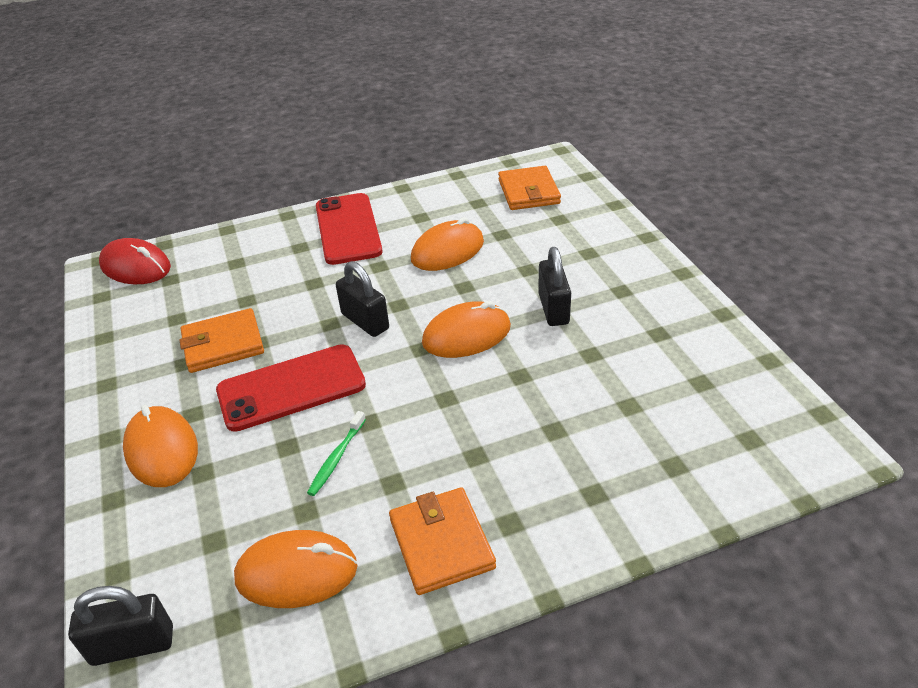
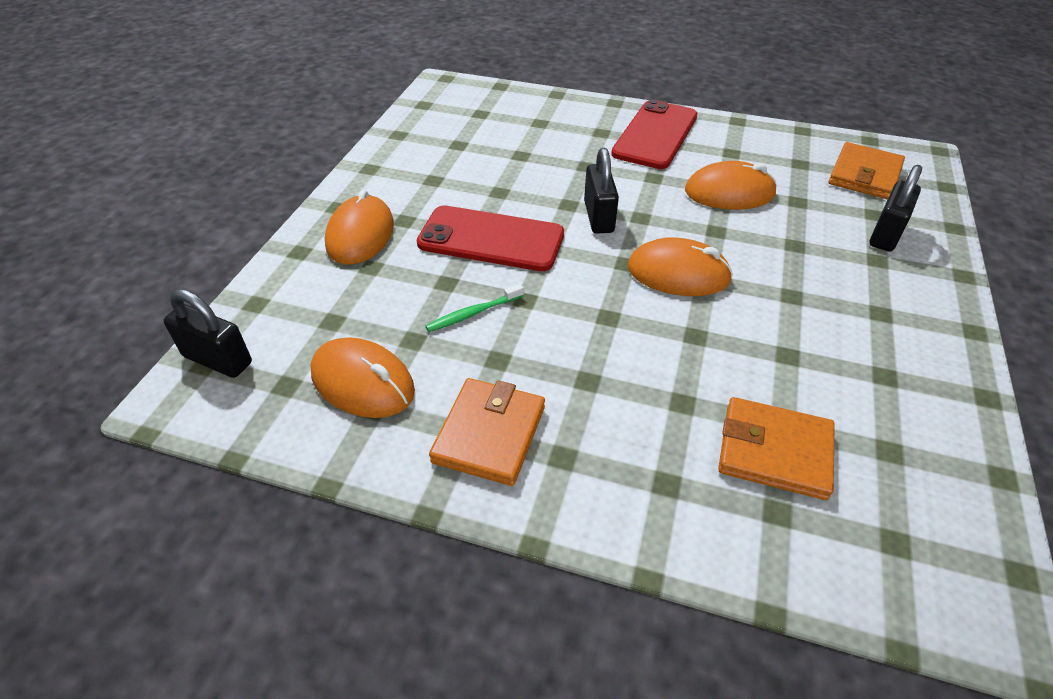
camera: 35 degrees right, 5 degrees up
(136, 267) = (465, 94): red mouse -> none
(223, 344) = (472, 180): orange wallet -> orange wallet (774, 451)
(553, 309) = (787, 293): black padlock -> black padlock (885, 234)

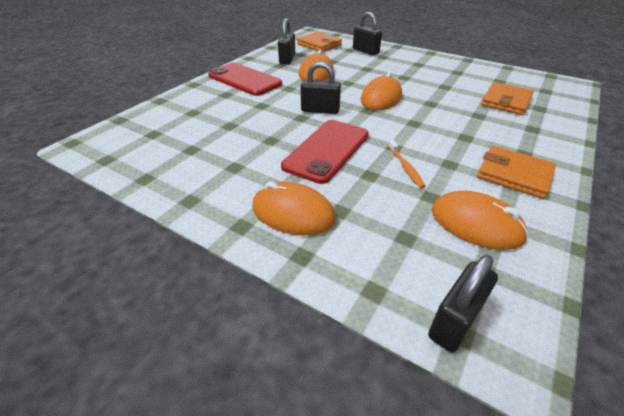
camera: 75 degrees left, 5 degrees down
(362, 382) = (476, 224): orange mouse -> orange mouse turned 75 degrees clockwise
(473, 313) = (405, 167): green toothbrush -> orange toothbrush
(762, 155) = (287, 59): none -> black padlock

